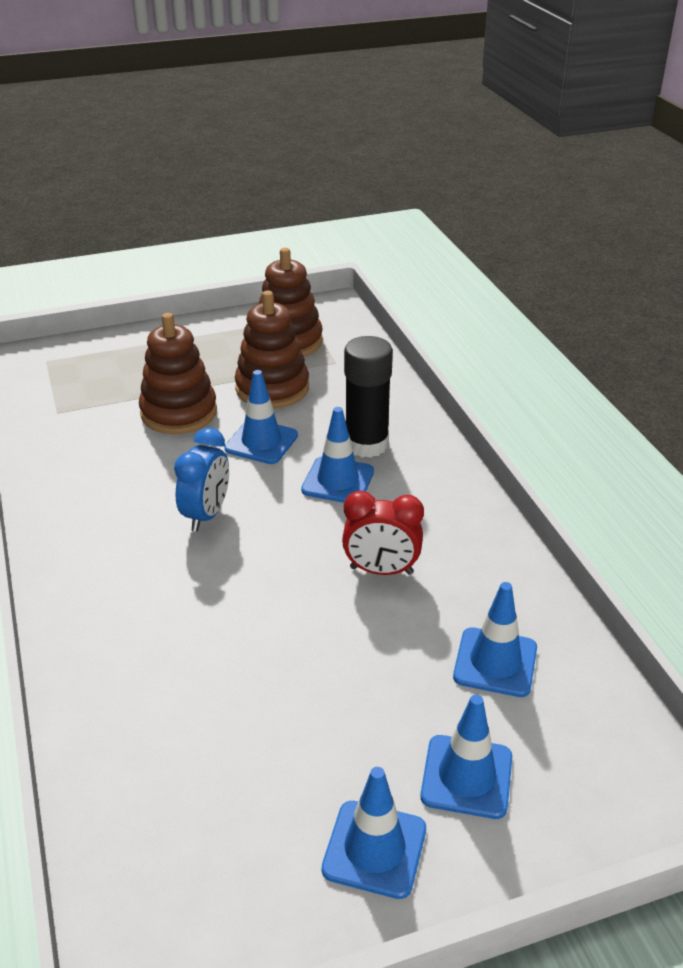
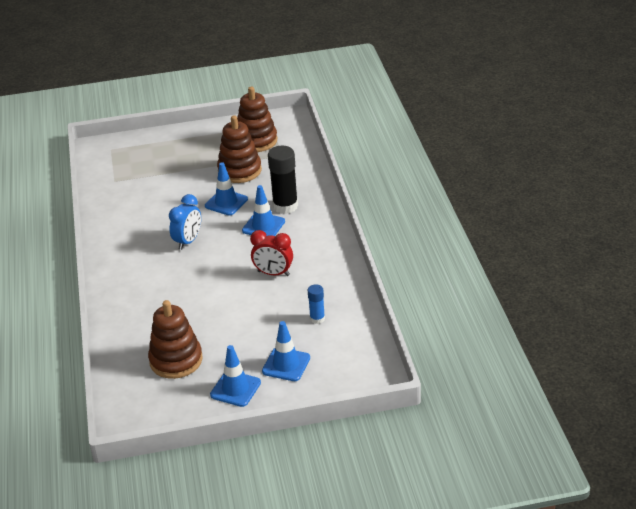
camera: 10 degrees right, 0 degrees up
(179, 413) = (183, 184): brown stacking toy -> brown stacking toy (176, 360)
(495, 662) = (317, 318): blue traffic cone -> blue glue stick

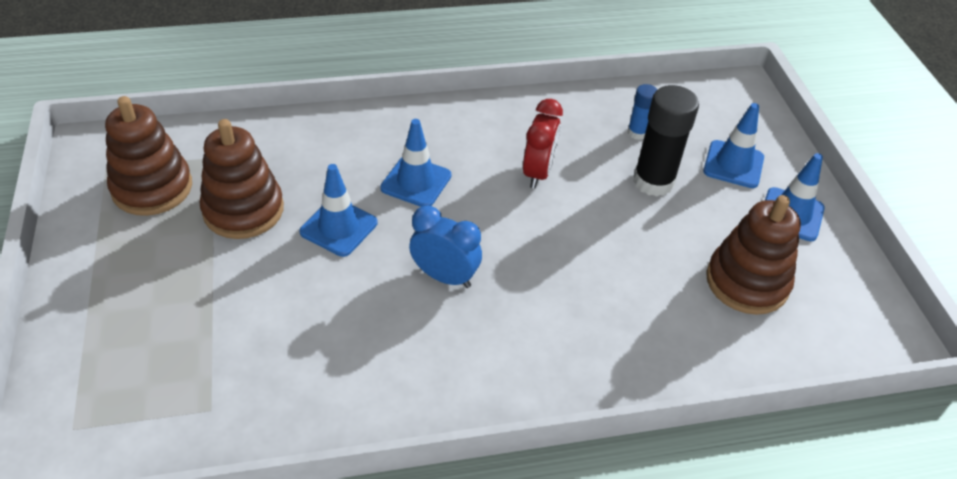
camera: 95 degrees left, 10 degrees up
(285, 206) = (366, 156): black glue stick -> black glue stick (653, 181)

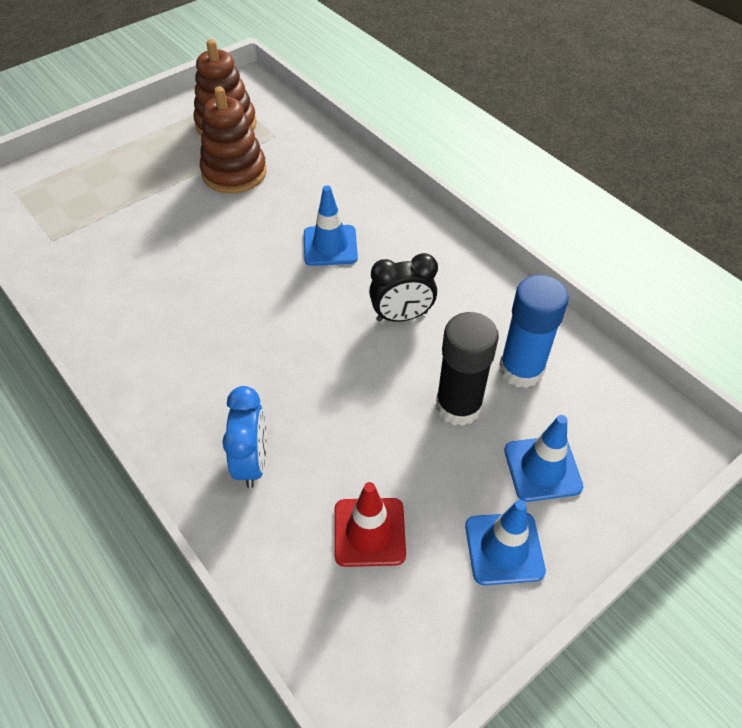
camera: 65 degrees right, 5 degrees up
(339, 227) = (250, 226): blue traffic cone -> none
(445, 276) = (236, 305): blue clock -> blue clock (252, 462)
(538, 173) = (402, 316): red clock -> black clock
(637, 132) = (521, 369): blue glue stick -> blue glue stick, size x1.88
(747, 282) = (369, 532): brown stacking toy -> red traffic cone

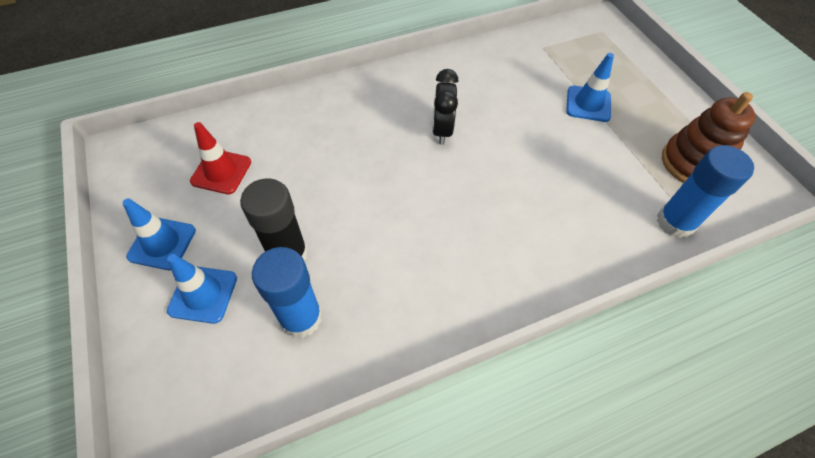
camera: 105 degrees right, 5 degrees up
(234, 173) = (614, 158): brown stacking toy -> none
(252, 462) = (304, 124): blue clock -> none
(302, 135) = (675, 222): none -> blue glue stick
(330, 246) = (499, 210): blue traffic cone -> blue traffic cone (588, 104)
(402, 316) = (396, 242): black clock -> black clock (442, 130)

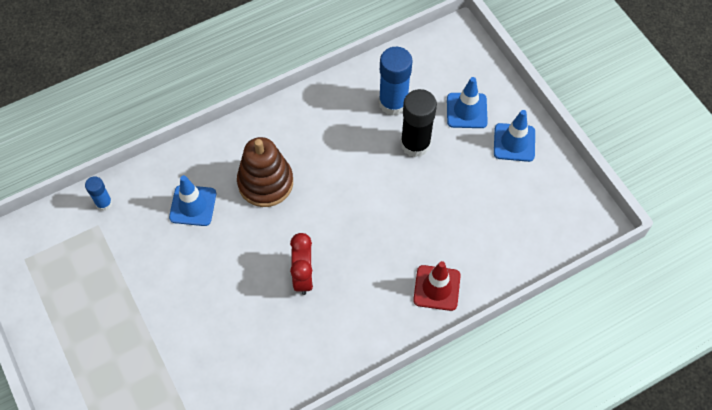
camera: 175 degrees right, 5 degrees up
(221, 172) = (496, 209): red traffic cone -> red traffic cone (436, 288)
(442, 130) = (304, 276): black clock -> red clock
(588, 104) = (151, 329): blue traffic cone -> blue traffic cone (193, 205)
(675, 222) = (104, 203): blue glue stick -> blue glue stick, size x0.53
(692, 163) = (67, 265): brown stacking toy -> brown stacking toy (265, 183)

